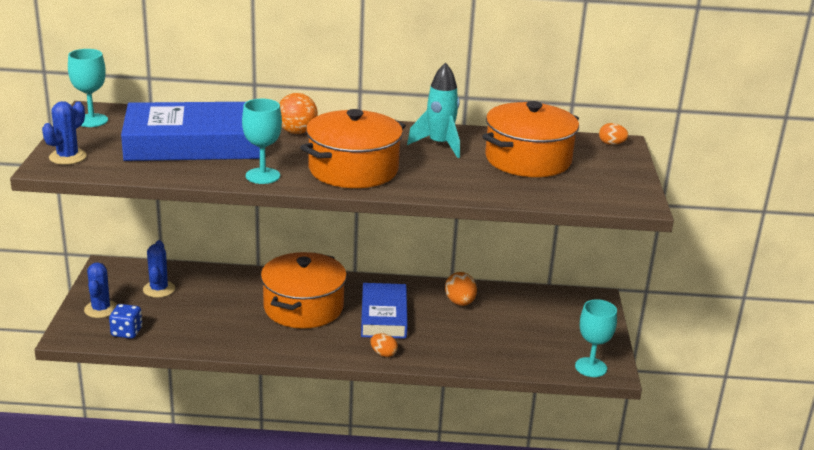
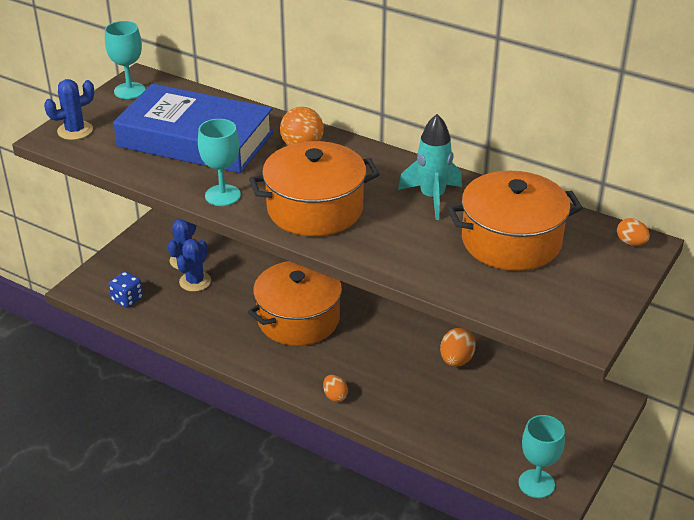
camera: 30 degrees right, 10 degrees up
(101, 309) = (123, 268): blue cactus -> blue cactus (195, 281)
(383, 316) = (367, 353): blue book -> none

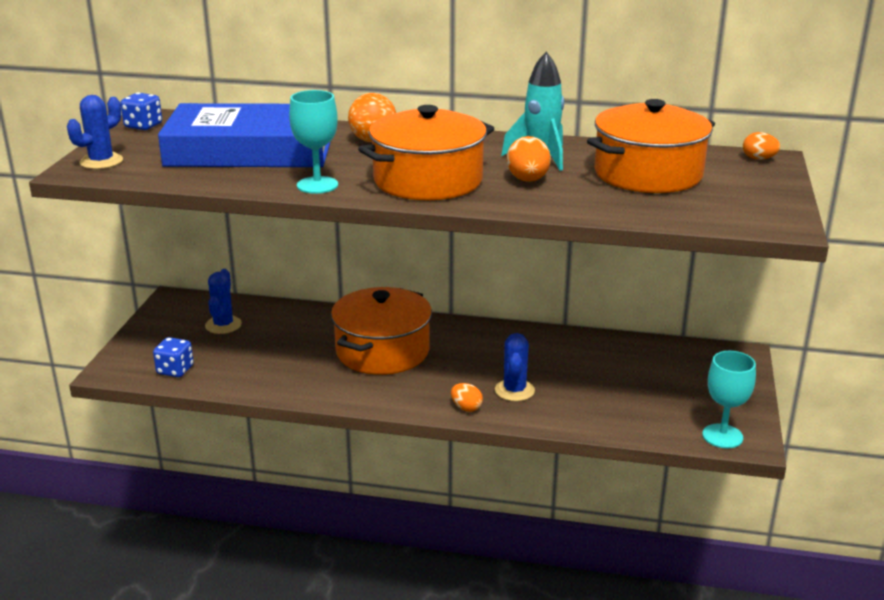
camera: 20 degrees left, 10 degrees down
(129, 91) = (143, 126): turquoise goblet -> blue dice
(195, 281) = (246, 341): blue cactus -> blue cactus (514, 390)
(456, 360) = (569, 353): orange egg -> orange egg (527, 180)

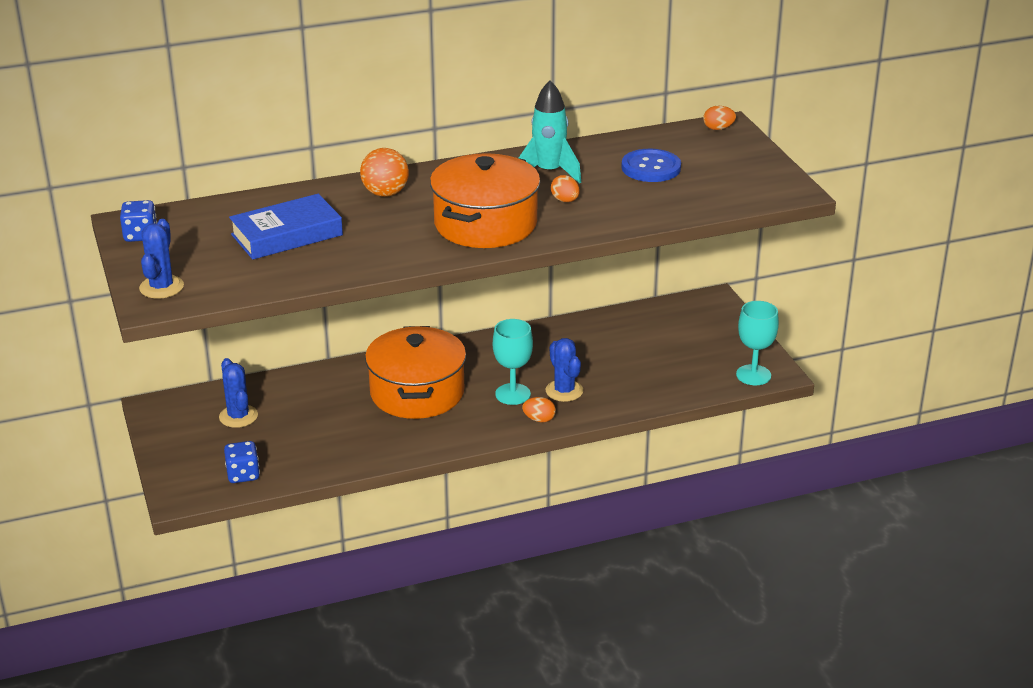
camera: 30 degrees left, 5 degrees up
(250, 150) = (287, 235): blue book -> blue book, size x0.61
(317, 185) = (398, 255): turquoise goblet -> turquoise goblet (513, 394)
(527, 180) = (565, 200): orange egg -> orange egg, size x0.65
(648, 174) = (651, 168): orange pot -> blue button

